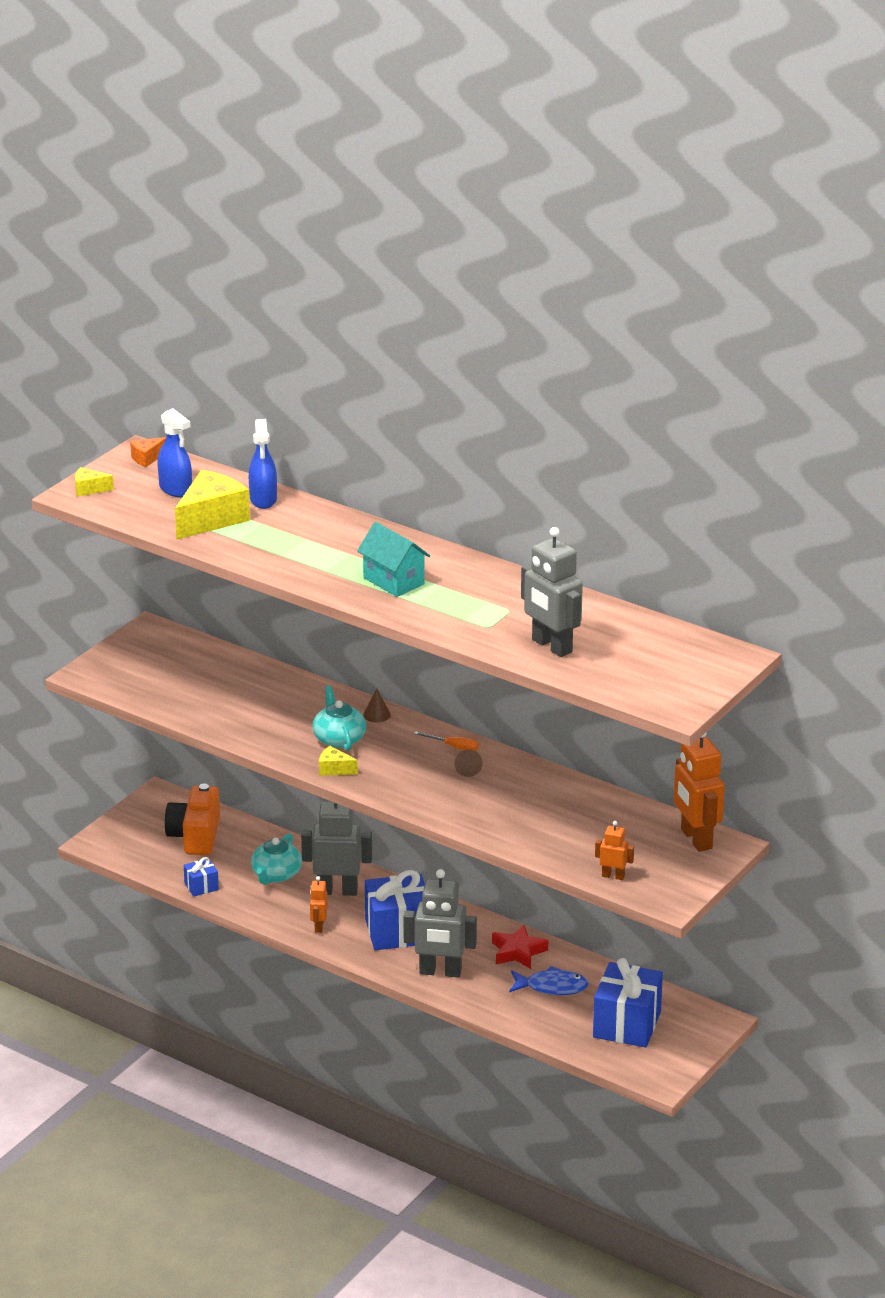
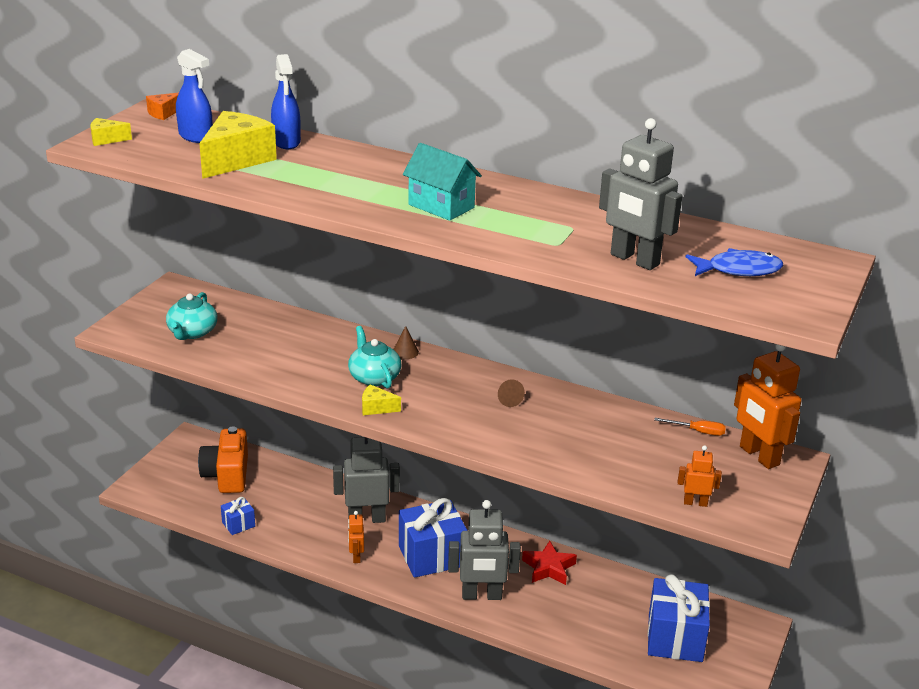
camera: 10 degrees left, 0 degrees up
(276, 875) = (307, 507): turquoise teapot -> turquoise teapot (192, 332)
(454, 747) = (488, 378): orange screwdriver -> orange screwdriver (698, 431)
(552, 987) = (591, 602): blue fish -> blue fish (738, 270)

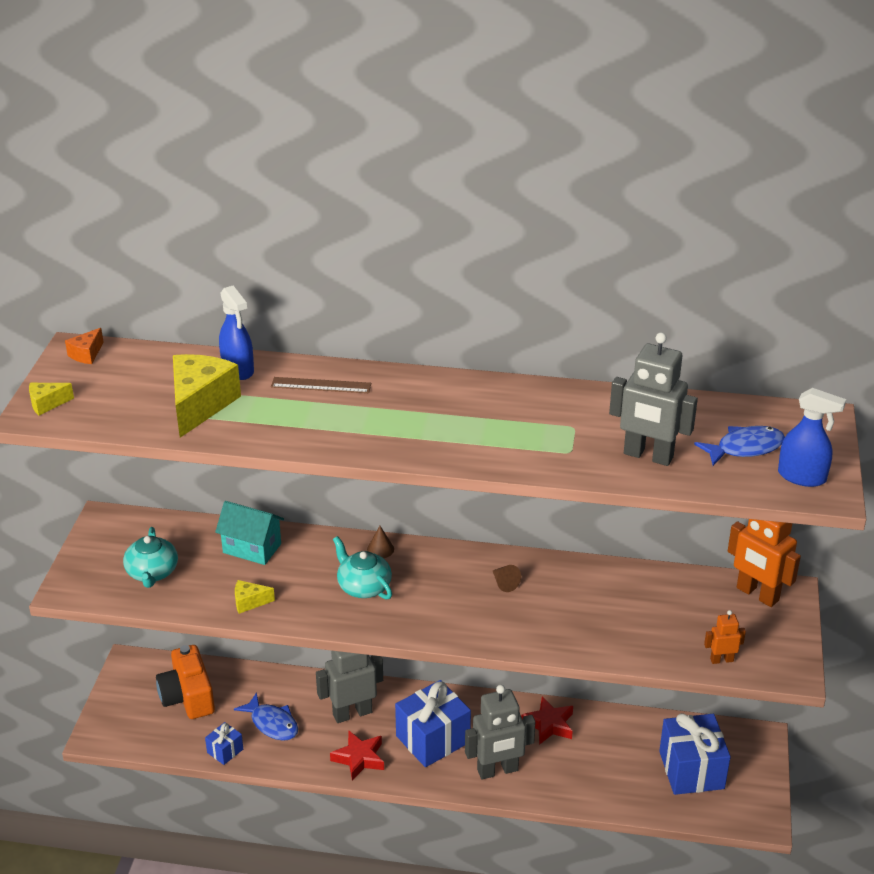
camera: 15 degrees left, 5 degrees up
(196, 137) = (140, 381): blue spray bottle -> blue spray bottle (802, 477)
(290, 511) = (272, 723): none -> blue fish
(353, 163) = (321, 385): none -> brown ruler
(356, 557) = (359, 758): orange robot -> red star
(376, 408) = (382, 622): yellow cheese -> yellow cheese (249, 602)
(441, 206) = (436, 425): turquoise house -> turquoise house (252, 548)
(698, 431) = (693, 580): orange screwdriver -> none

